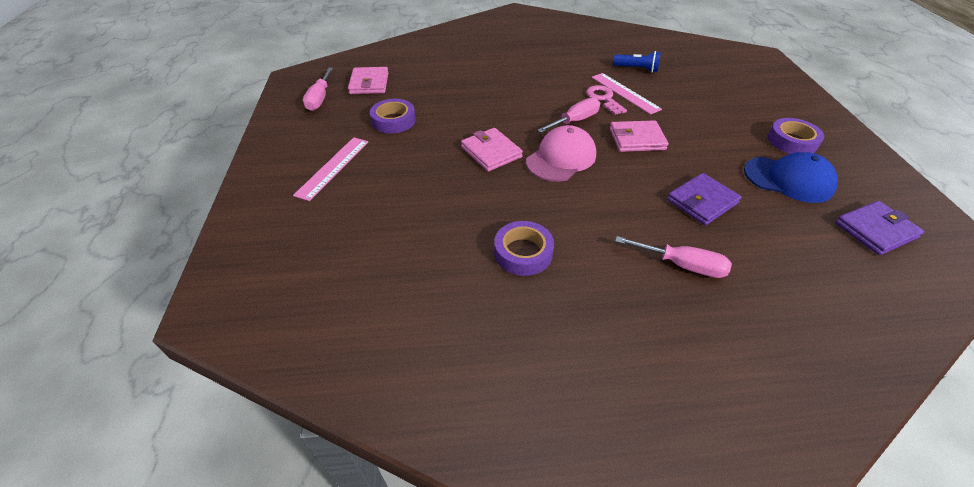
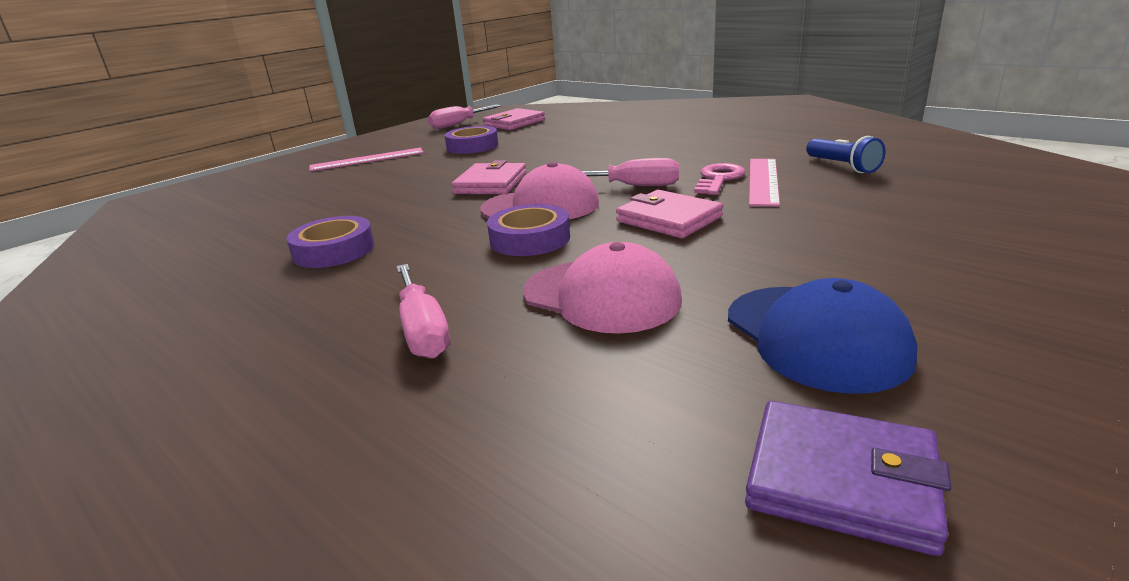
camera: 50 degrees right, 20 degrees down
(702, 201) = (601, 296): purple wallet -> pink cap
(792, 141) = (955, 303): purple tape -> purple tape (530, 239)

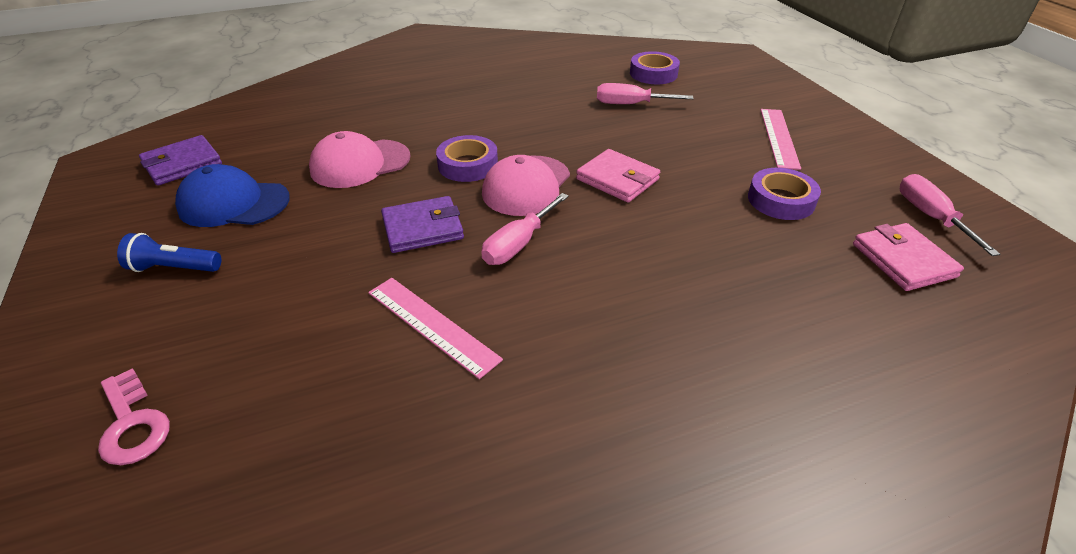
camera: 115 degrees right, 15 degrees up
(334, 250) = (540, 104): purple tape -> purple tape (653, 74)
(423, 330) = (400, 114): pink screwdriver -> pink screwdriver (630, 104)
(669, 219) = (423, 228): pink wallet -> purple wallet
(719, 179) = (473, 301): pink key -> pink key (132, 424)
(842, 166) = (394, 416): blue flashlight -> blue flashlight (174, 268)

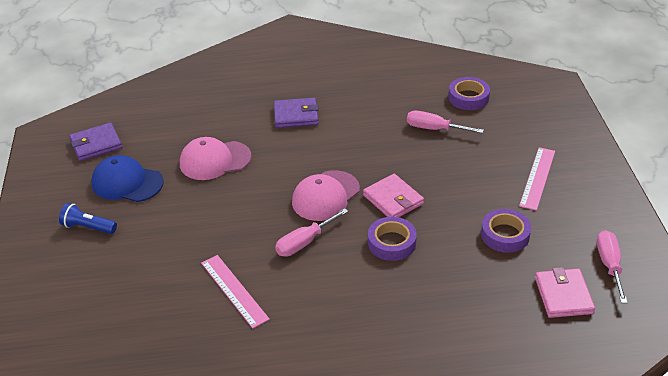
camera: 15 degrees right, 0 degrees up
(132, 424) = (64, 321): pink key -> none
(423, 228) = (245, 221): purple wallet -> purple wallet (296, 115)
(468, 165) = (290, 172): purple tape -> purple tape (391, 243)

